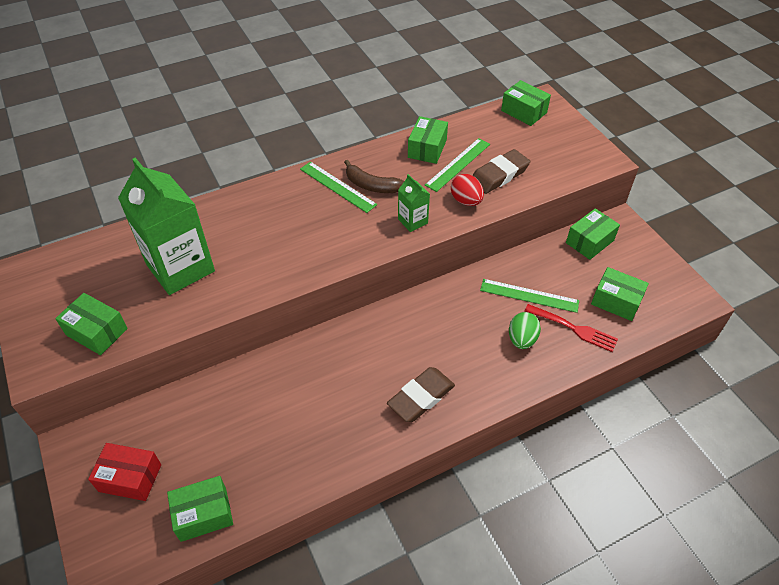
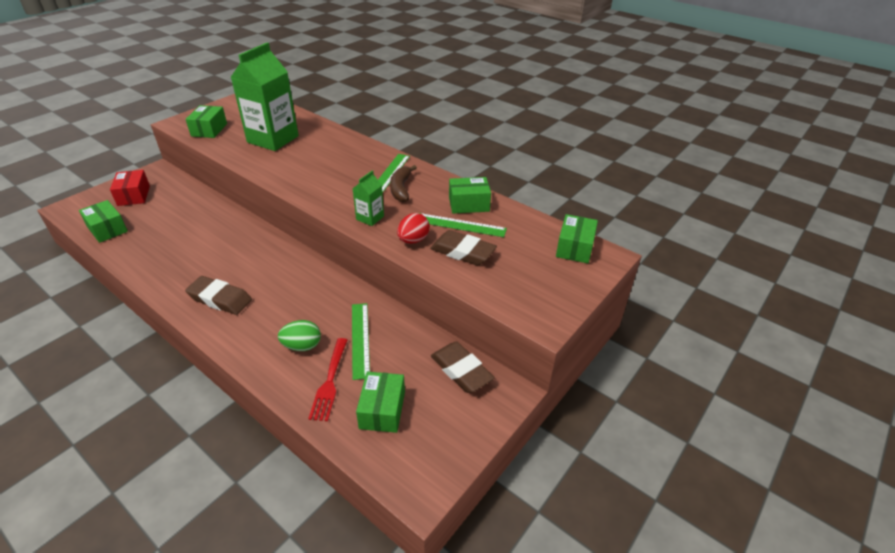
camera: 65 degrees right, 10 degrees down
(589, 241) = (461, 370): green box -> brown eraser

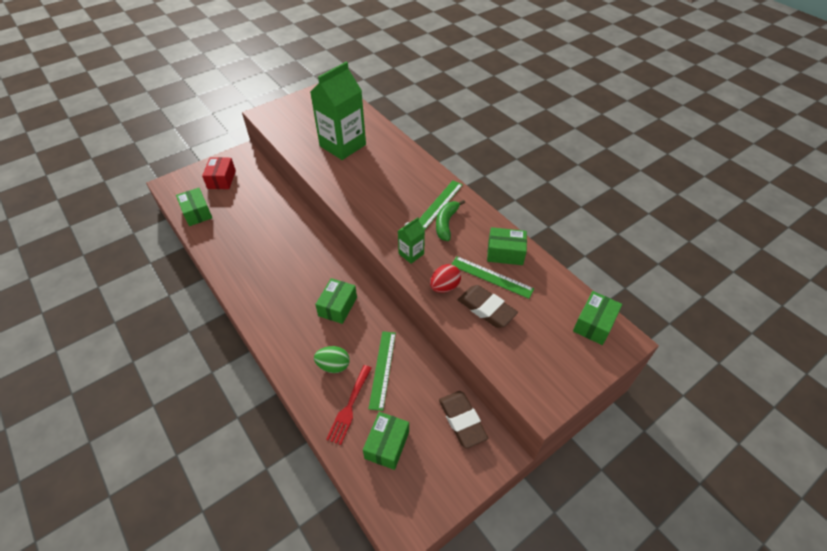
camera: 15 degrees right, 10 degrees up
(209, 130) = (289, 126): green box -> green box (337, 306)
(220, 299) = (275, 303): brown eraser -> none
(401, 188) = (446, 223): brown banana -> green banana

